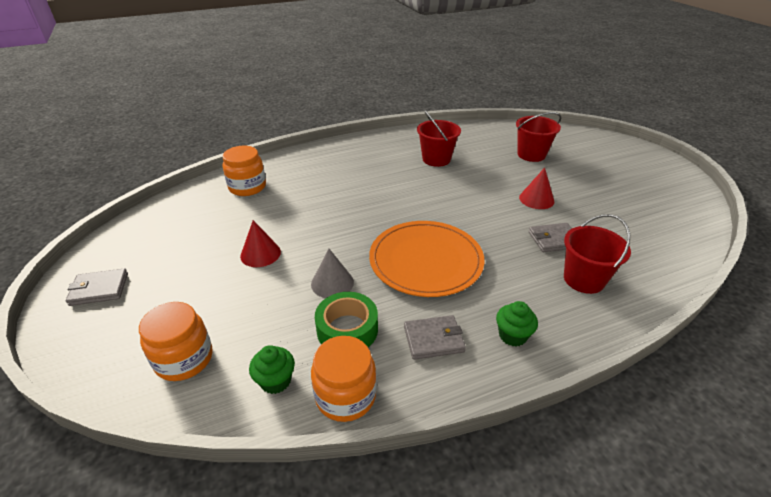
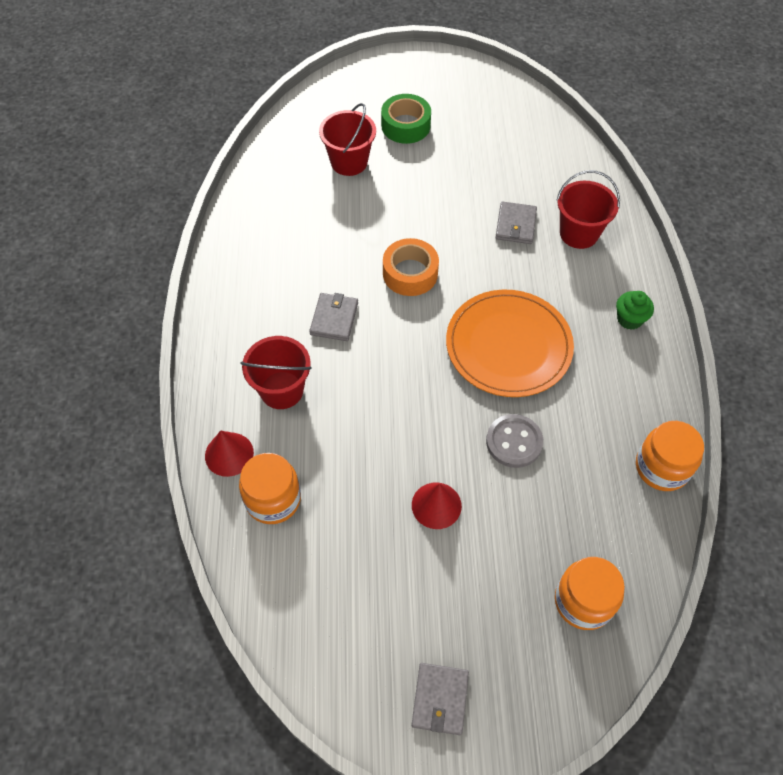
camera: 70 degrees left, 20 degrees up
(275, 381) = (632, 520): green cupcake -> none
(332, 283) = (514, 442): grey cone -> grey button
(347, 330) = (585, 446): green tape -> green tape (405, 125)
(433, 339) = (617, 379): grey wallet -> grey wallet (334, 319)
(436, 159) = (310, 259): red bucket -> red bucket (281, 390)
(458, 199) = (410, 273): none -> orange tape
(536, 199) = (442, 204): red cone -> red cone (229, 454)

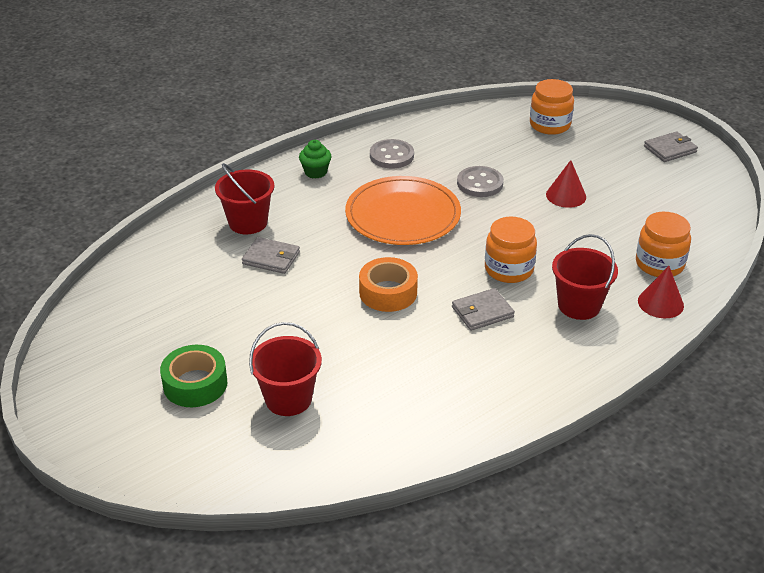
camera: 125 degrees left, 20 degrees down
(515, 225) = (271, 258): grey wallet -> grey wallet turned 45 degrees clockwise
(619, 397) = (391, 156): none -> grey button
(662, 467) = (426, 126): orange jar -> orange jar (509, 269)

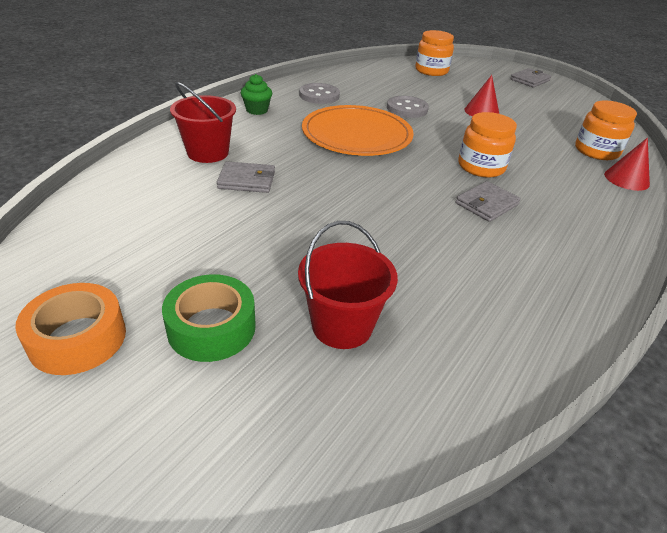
camera: 20 degrees left, 0 degrees up
(388, 292) = (385, 198): orange tape -> orange tape (78, 338)
(579, 305) = (564, 188): red bucket -> none

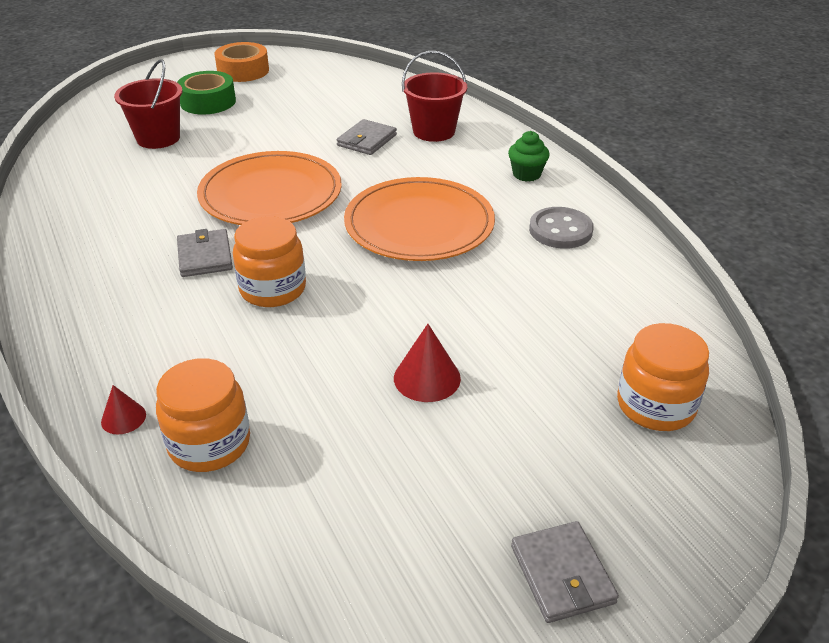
camera: 120 degrees right, 0 degrees up
(379, 202) = (271, 194): none -> orange plate
(407, 109) = (478, 296): grey button -> none
(626, 179) = (123, 418): red cone -> red cone, size x0.62

